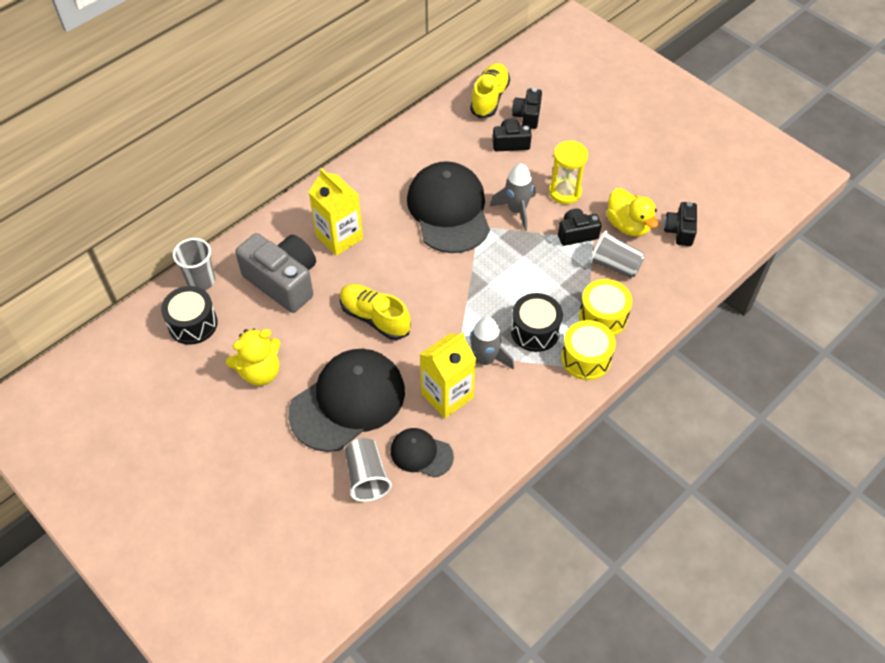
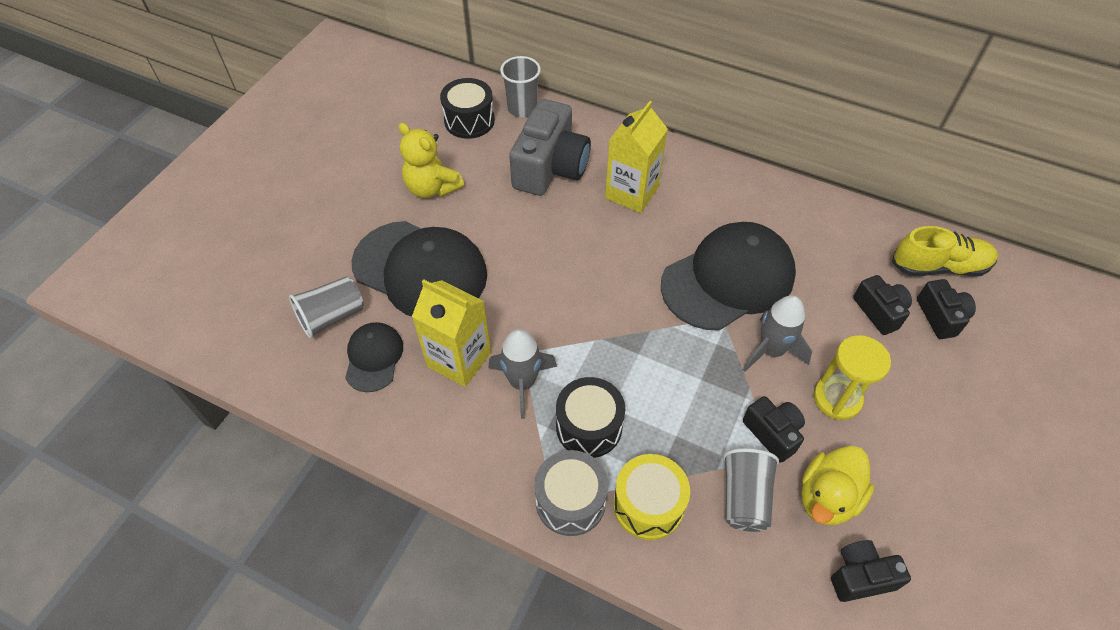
camera: 70 degrees right, 0 degrees up
(375, 318) = (538, 258): yellow shoe -> none
(527, 116) = (940, 317): black camera -> black camera turned 90 degrees clockwise
(586, 358) = (570, 501): yellow drum -> grey drum

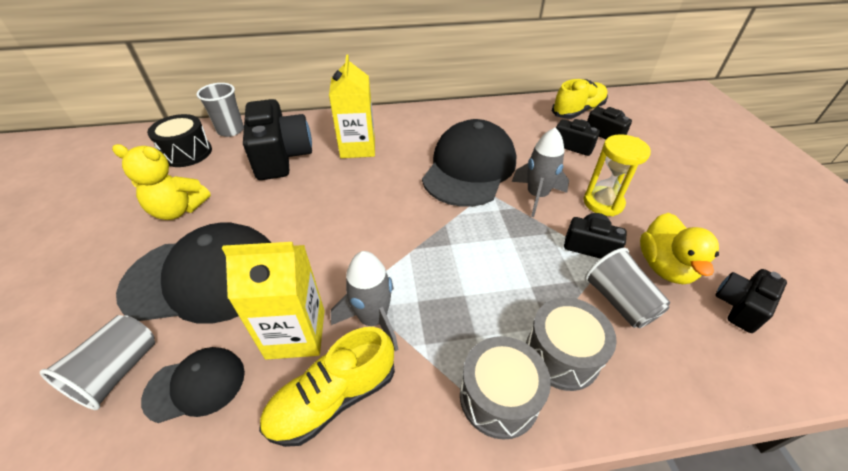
camera: 35 degrees left, 10 degrees down
(374, 357) = (196, 385): black cap -> black cap turned 105 degrees clockwise
(455, 425) = (333, 398): none -> yellow shoe
(550, 167) = (281, 156): grey camera -> black camera
(589, 427) = (460, 321): black drum -> none
(648, 505) = (562, 355): yellow drum -> grey drum

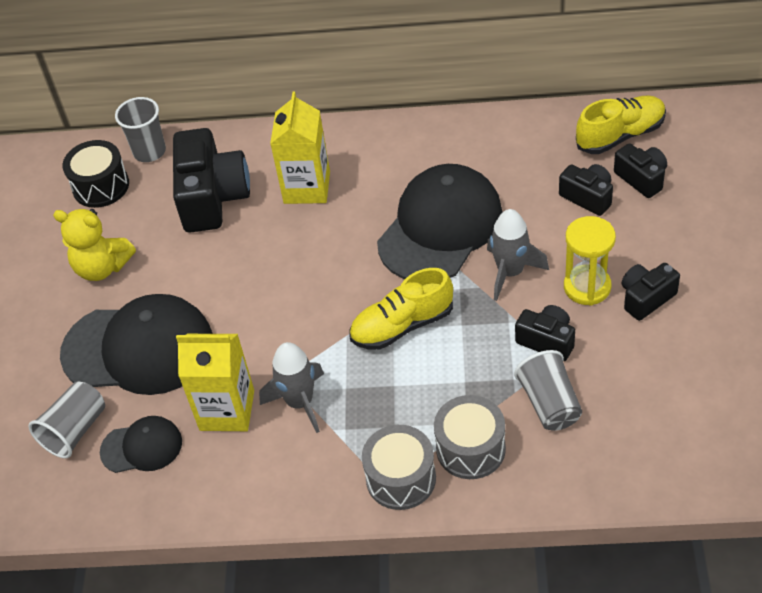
camera: 15 degrees right, 5 degrees up
(333, 398) = (258, 467): yellow shoe -> yellow shoe (402, 325)
(664, 267) = (618, 370): yellow duck -> none
(740, 306) = (674, 418): black camera -> black camera (646, 298)

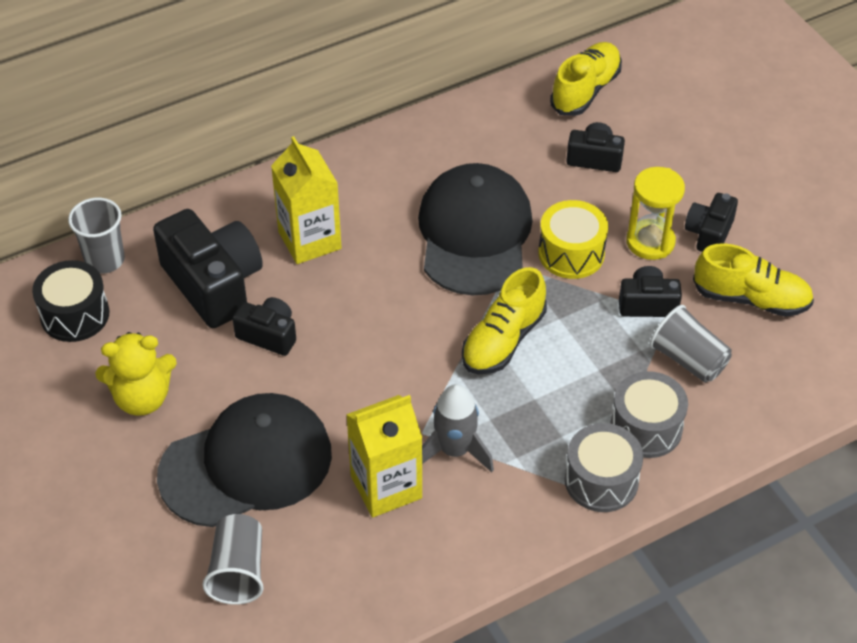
camera: 35 degrees left, 0 degrees up
(142, 447) = (323, 557): black cap -> none
(510, 272) = (571, 253): grey rocket -> yellow drum
(641, 178) = (632, 125): black camera -> black camera (268, 335)
(645, 371) = (751, 299): none -> yellow shoe

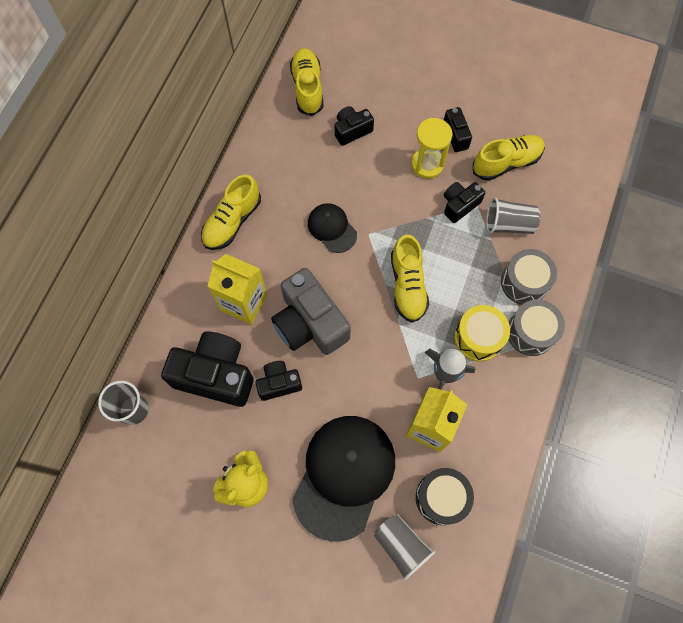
camera: 40 degrees left, 20 degrees up
(75, 315) = (151, 461): black drum -> black drum (441, 497)
(358, 304) = (310, 323): none -> grey camera
(374, 162) = (232, 221): none -> yellow shoe
(474, 234) = (332, 228): black cap -> black cap, size x0.50
(571, 253) = (393, 202): yellow drum -> yellow drum (478, 338)

